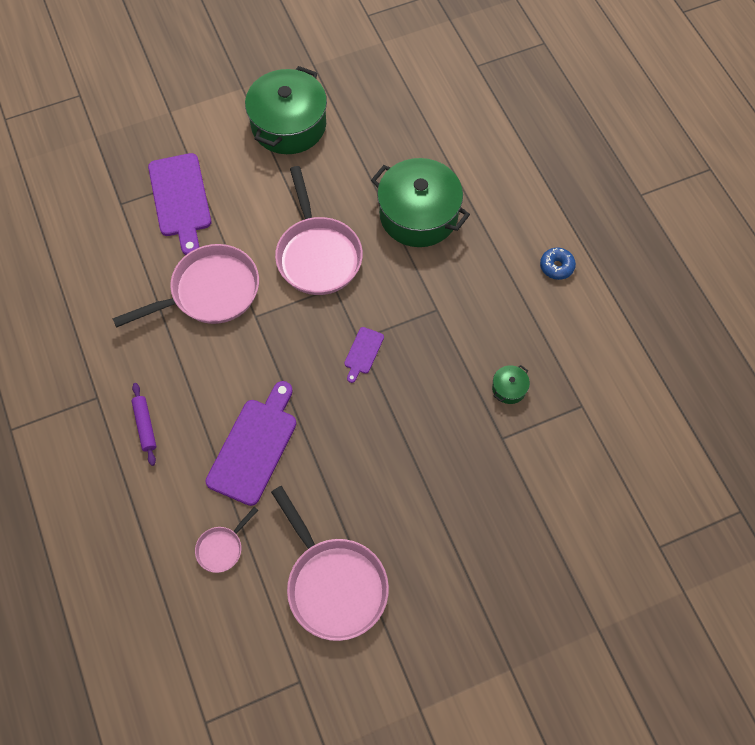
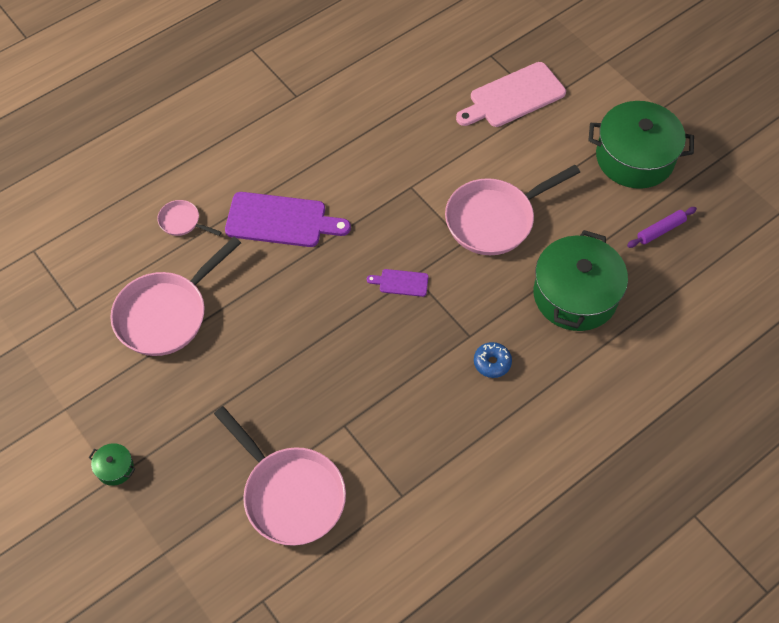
camera: 75 degrees right, 5 degrees down
(145, 426) = (279, 136): purple rolling pin -> purple rolling pin (660, 230)
(180, 199) = (513, 97): purple cutting board -> pink cutting board
(210, 292) = (424, 146): pink pan -> pink pan (290, 494)
(509, 388) = (401, 421): green pot -> green pot (115, 468)
(556, 266) = (562, 440): blue donut -> blue donut (492, 363)

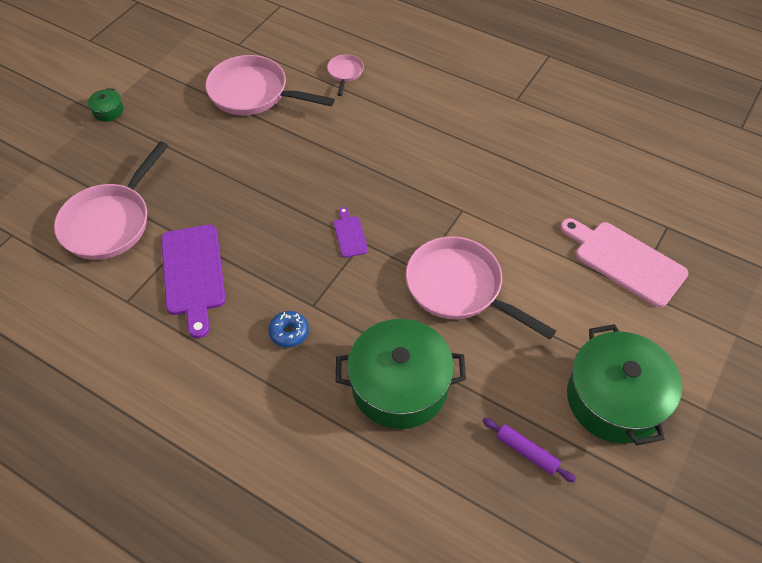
camera: 70 degrees right, 5 degrees down
(281, 220) = (377, 132): purple cutting board -> purple cutting board (193, 274)

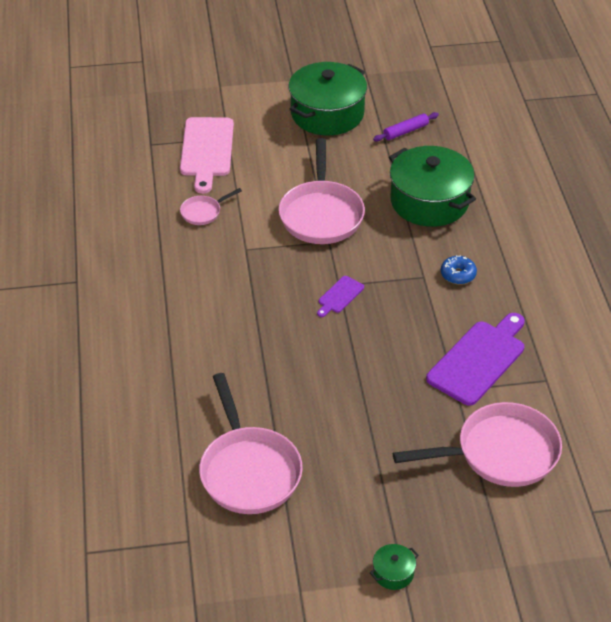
camera: 130 degrees left, 10 degrees down
(345, 73) = (151, 419): pink pan -> pink pan (203, 212)
(527, 452) = (406, 131): purple rolling pin -> purple rolling pin turned 60 degrees clockwise

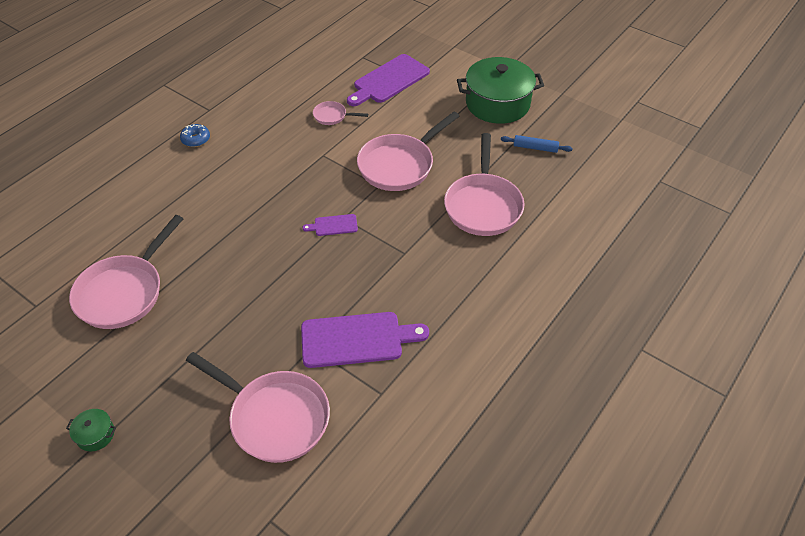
camera: 45 degrees right, 5 degrees up
(207, 150) = (389, 80): pink cutting board -> purple cutting board
(406, 131) = (535, 148): purple rolling pin -> blue rolling pin
(429, 201) = (483, 205): green pot -> pink pan
(458, 274) = (429, 269): blue donut -> blue donut (196, 139)

